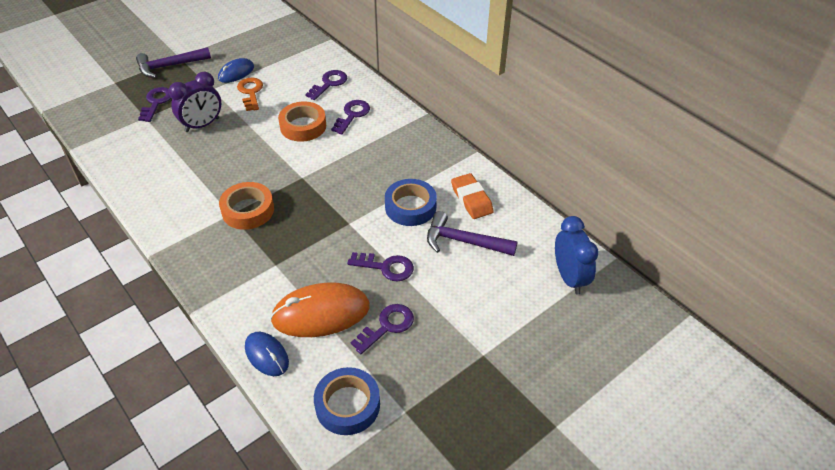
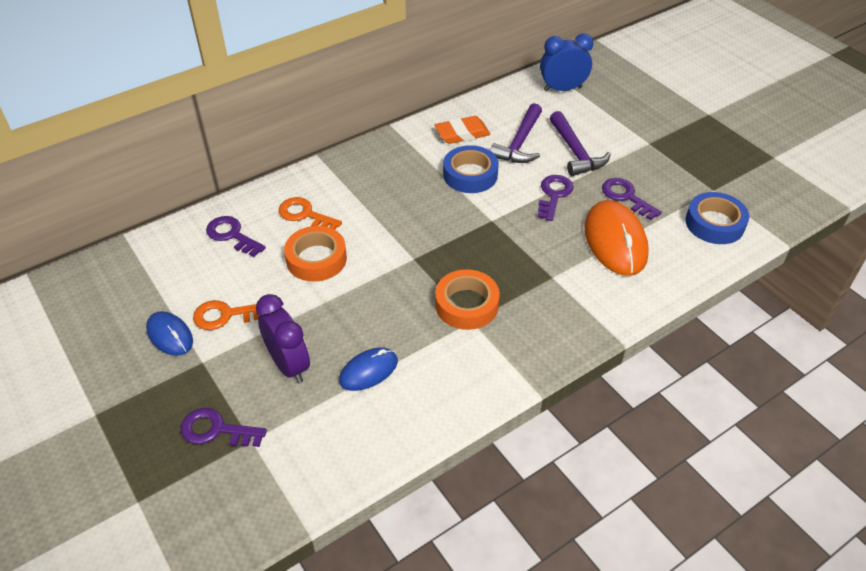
camera: 85 degrees left, 0 degrees up
(170, 66) = (118, 424): purple hammer -> purple hammer (575, 152)
(267, 355) = (670, 279): blue mouse -> blue mouse (368, 371)
(352, 115) = (305, 215): purple key -> orange key

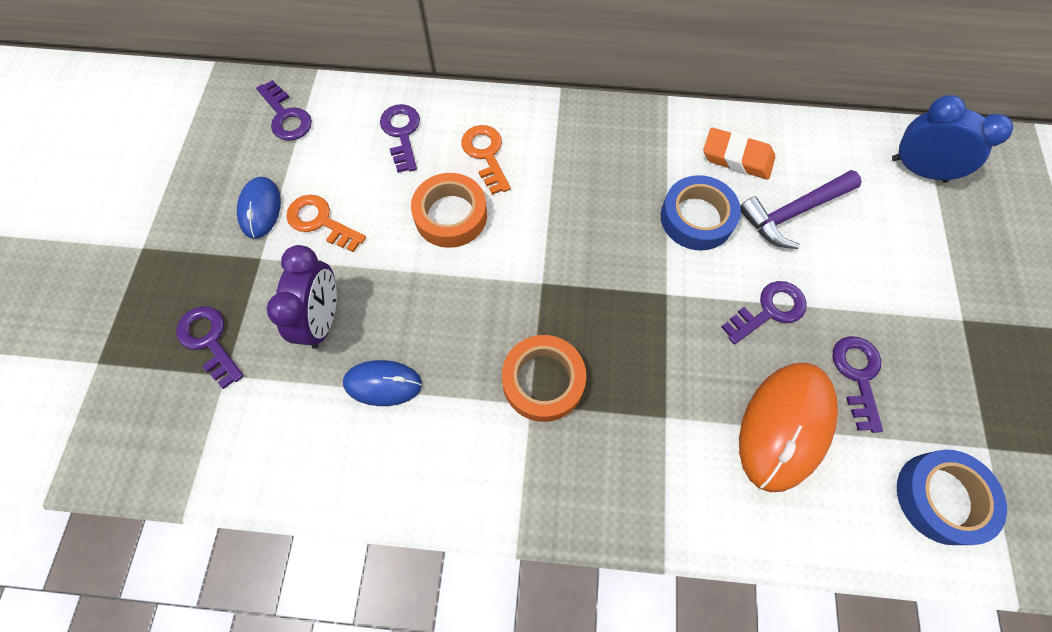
camera: 40 degrees right, 20 degrees up
(129, 273) = (286, 116): none -> purple key
(575, 152) = (851, 269): purple hammer -> none

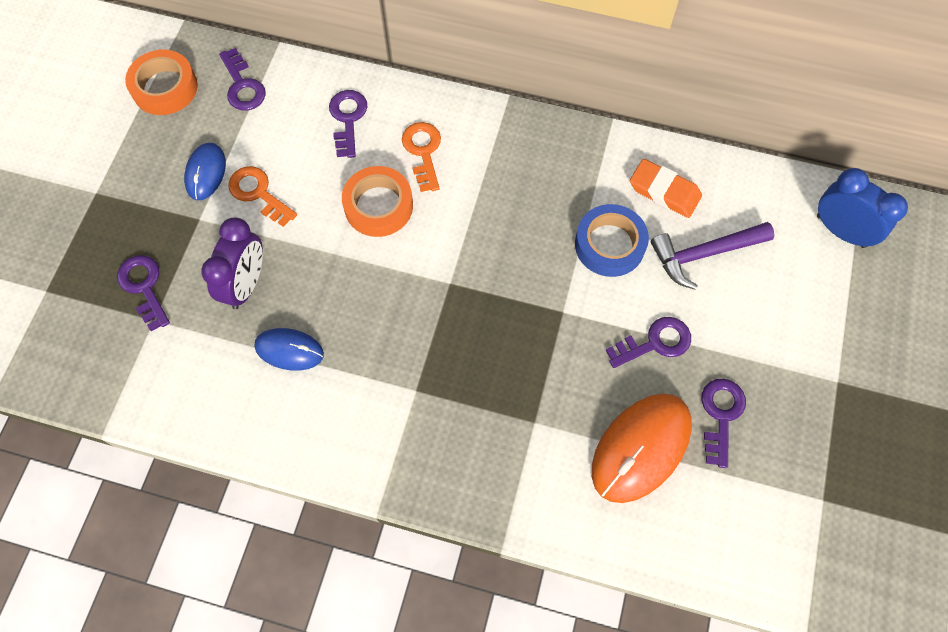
camera: 10 degrees right, 0 degrees up
(543, 381) = (431, 371): orange tape -> orange tape (165, 88)
(941, 498) = (765, 534): blue tape -> none

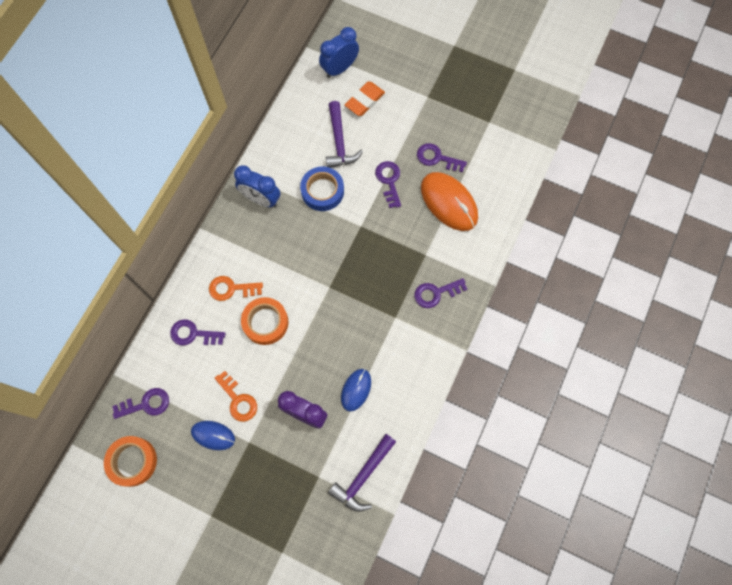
camera: 80 degrees left, 5 degrees up
(144, 287) = (293, 482): purple key -> purple key (436, 293)
(156, 382) = (363, 476): none -> purple hammer
(258, 193) = (238, 400): orange key -> orange key turned 90 degrees counterclockwise
(573, 162) = (261, 199): none -> blue clock
(664, 191) = (293, 153): orange eraser -> orange eraser (364, 101)

